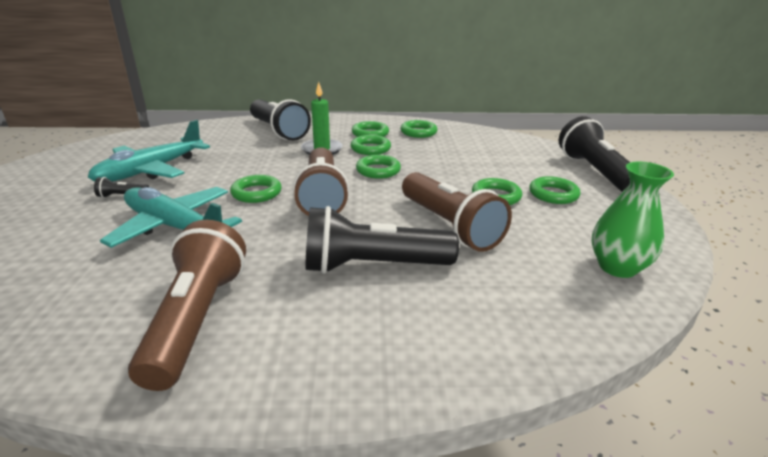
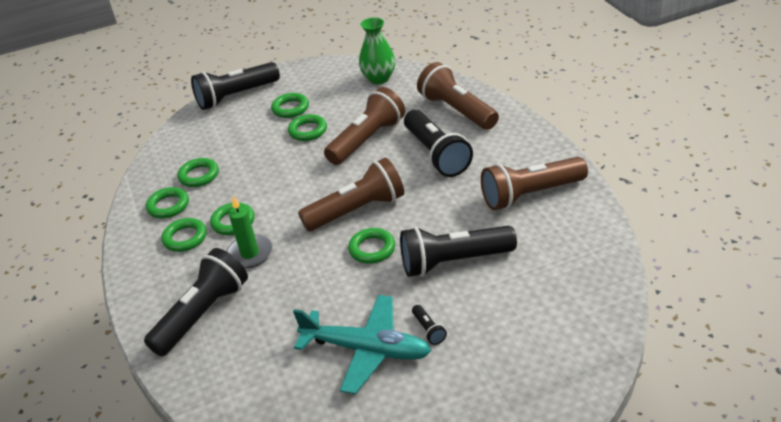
camera: 105 degrees left, 10 degrees up
(175, 227) = (453, 262): turquoise plane -> black flashlight
(378, 170) = (287, 199): green ring -> green ring (199, 176)
(477, 317) = (457, 111): none -> brown flashlight

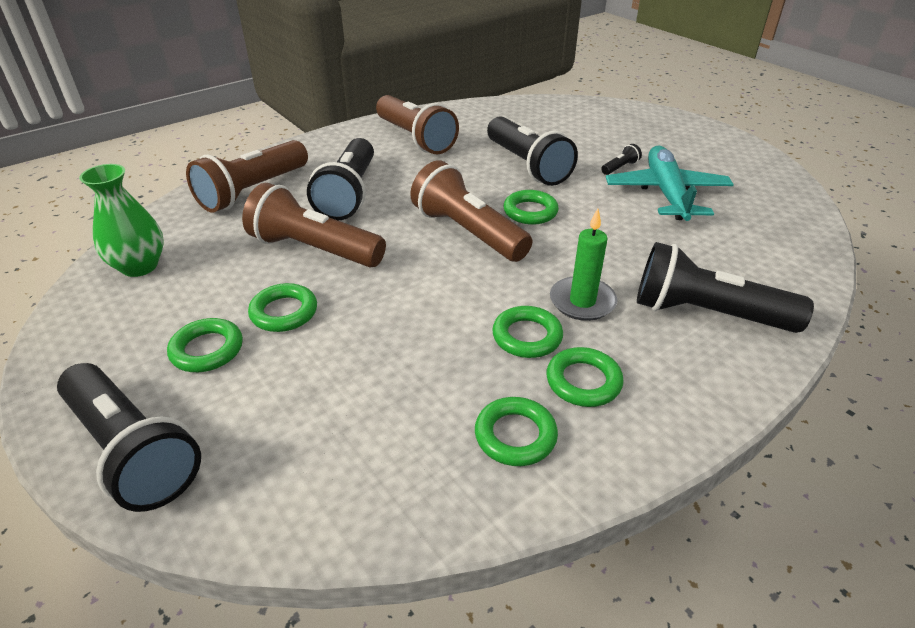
camera: 110 degrees left, 0 degrees up
(199, 176) = (420, 420): green ring -> none
(436, 154) = (349, 194): black flashlight -> black flashlight turned 135 degrees clockwise

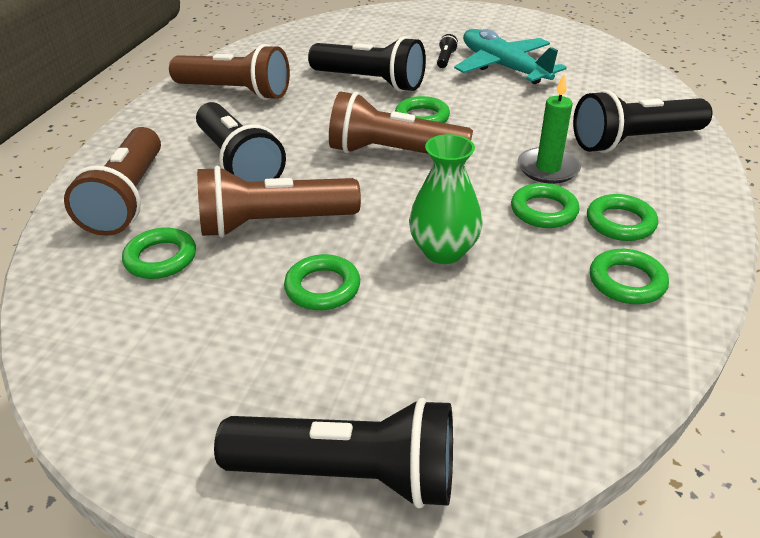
camera: 35 degrees left, 0 degrees up
(139, 266) = (100, 321): green vase -> green vase (443, 251)
(207, 350) = (294, 354): green ring -> green ring (161, 258)

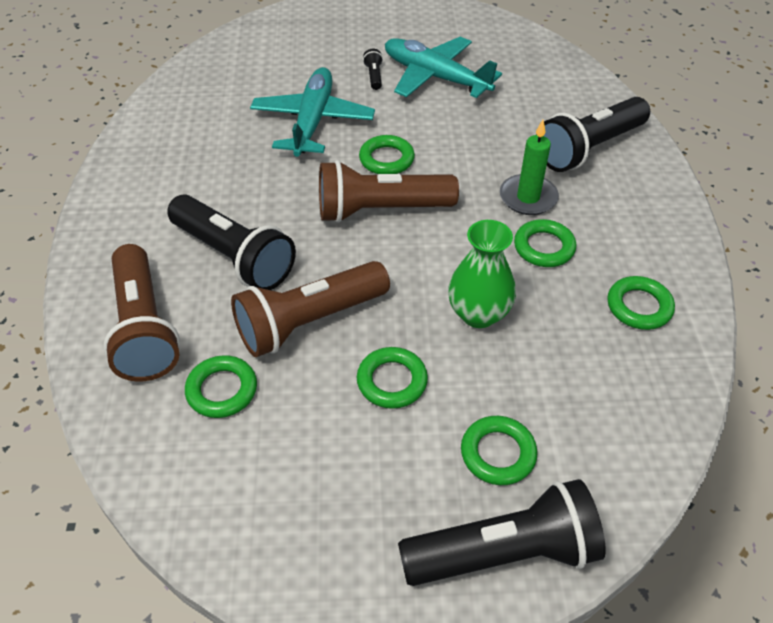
camera: 20 degrees left, 10 degrees up
(235, 92) = (177, 163): brown flashlight -> none
(370, 82) = (312, 122): black flashlight -> turquoise plane
(620, 223) = (611, 245): green ring -> green ring (498, 453)

